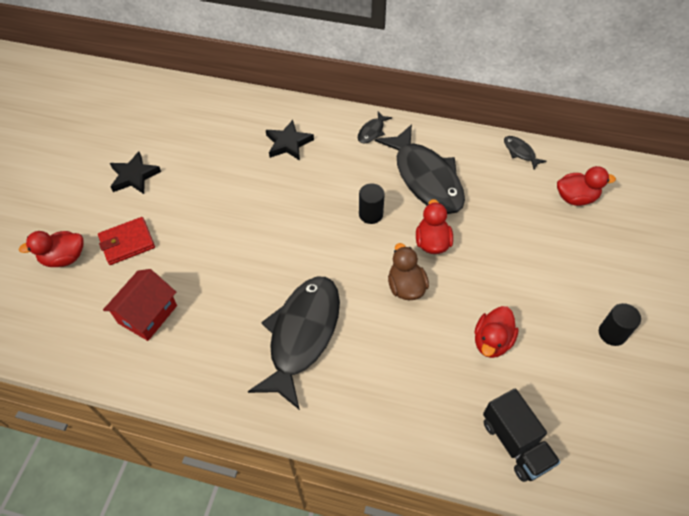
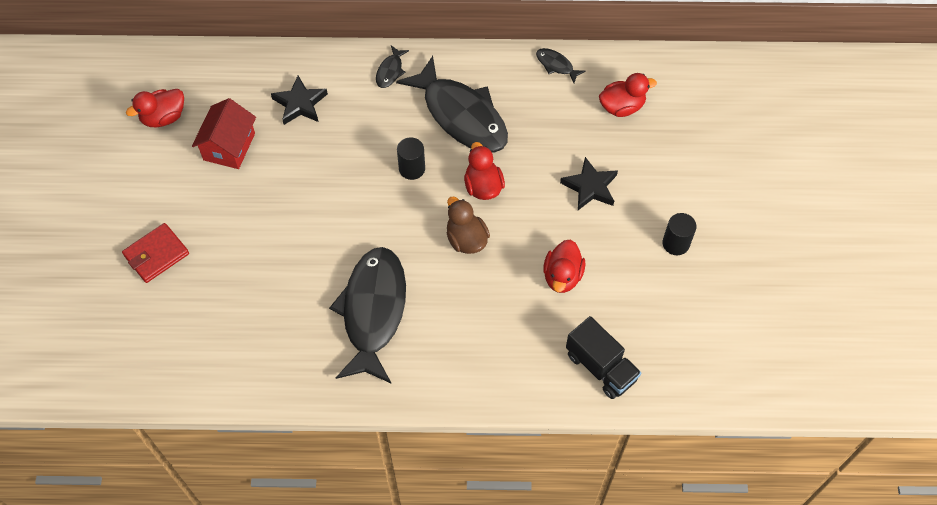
camera: 15 degrees left, 5 degrees up
(64, 258) = (92, 286): red duck -> red duck (163, 117)
(134, 176) = (136, 177): black star -> black star (590, 187)
(147, 314) = (206, 325): red house -> red house (229, 146)

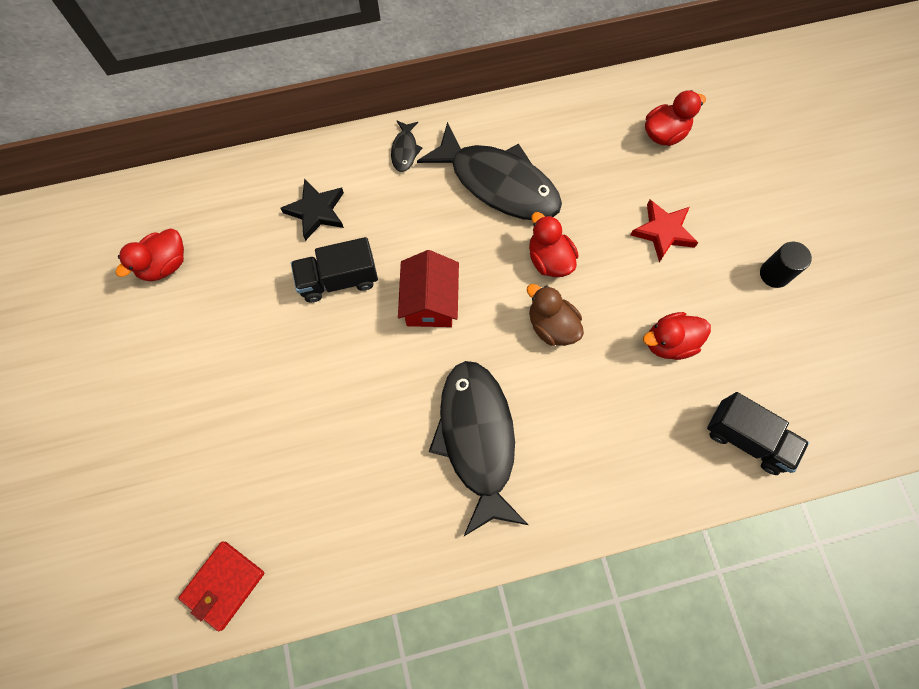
camera: 15 degrees left, 10 degrees up
(156, 254) = (205, 435): red wallet -> red wallet (223, 585)
(229, 146) = (251, 281): red house -> red house (430, 302)
(301, 161) = (338, 279): none -> black truck
(412, 168) = (465, 258): black cylinder -> none
(556, 65) = (580, 103): black fish -> none
(562, 276) = (669, 343): red duck -> red duck turned 75 degrees clockwise
(590, 187) = (663, 232): black star -> red star

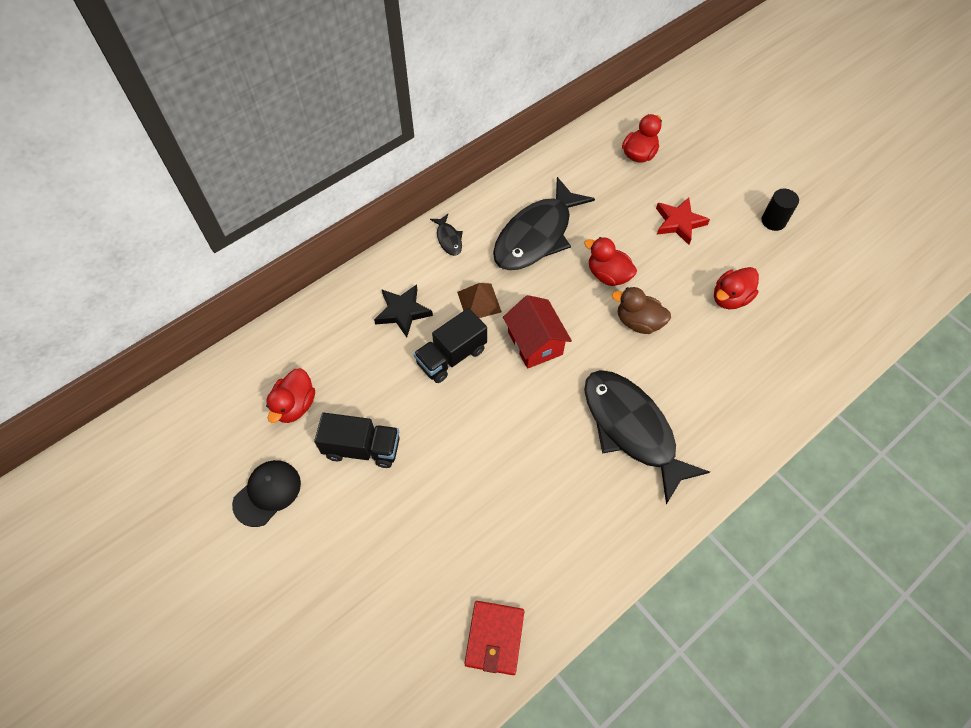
camera: 25 degrees left, 10 degrees down
(95, 341) = (267, 493): none -> black cap
(398, 232) = (479, 302): none -> brown pyramid
(498, 183) = (536, 235): black fish -> black fish turned 120 degrees clockwise
(747, 438) = (823, 341): black truck -> black truck (362, 448)

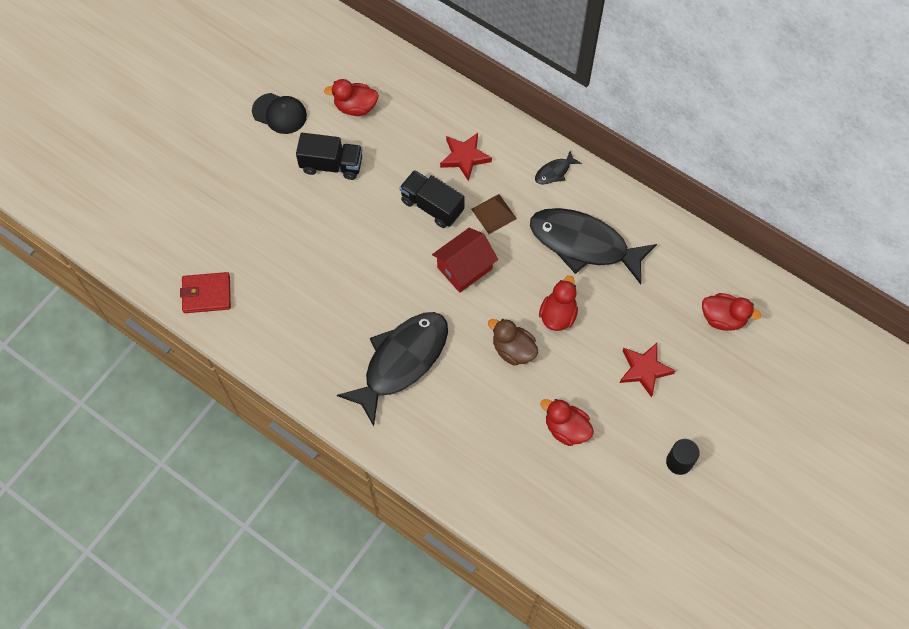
camera: 75 degrees right, 5 degrees up
(362, 448) = (331, 165): black truck -> black truck turned 75 degrees counterclockwise
(402, 312) = (464, 157): black star -> red star
(638, 322) = (513, 350): brown duck -> brown duck turned 60 degrees counterclockwise

